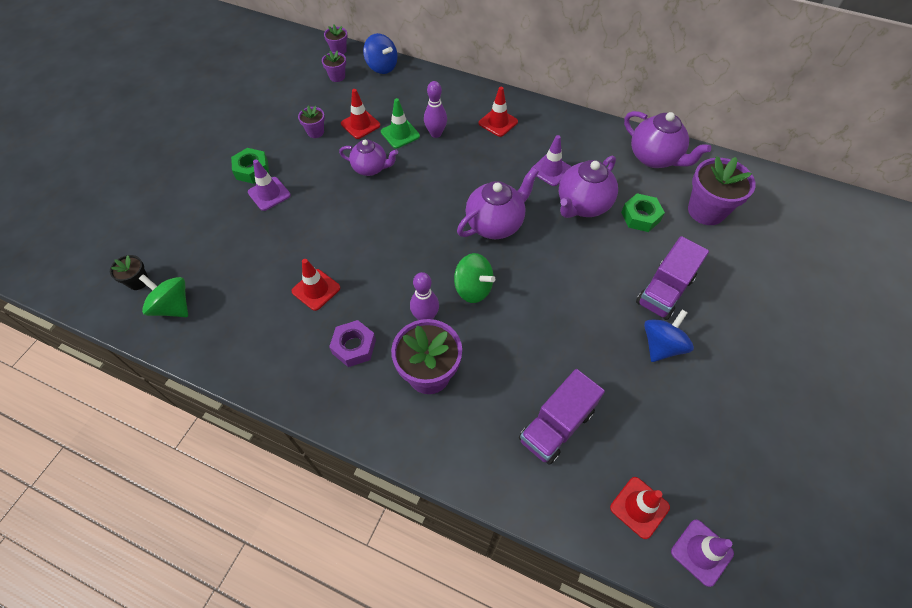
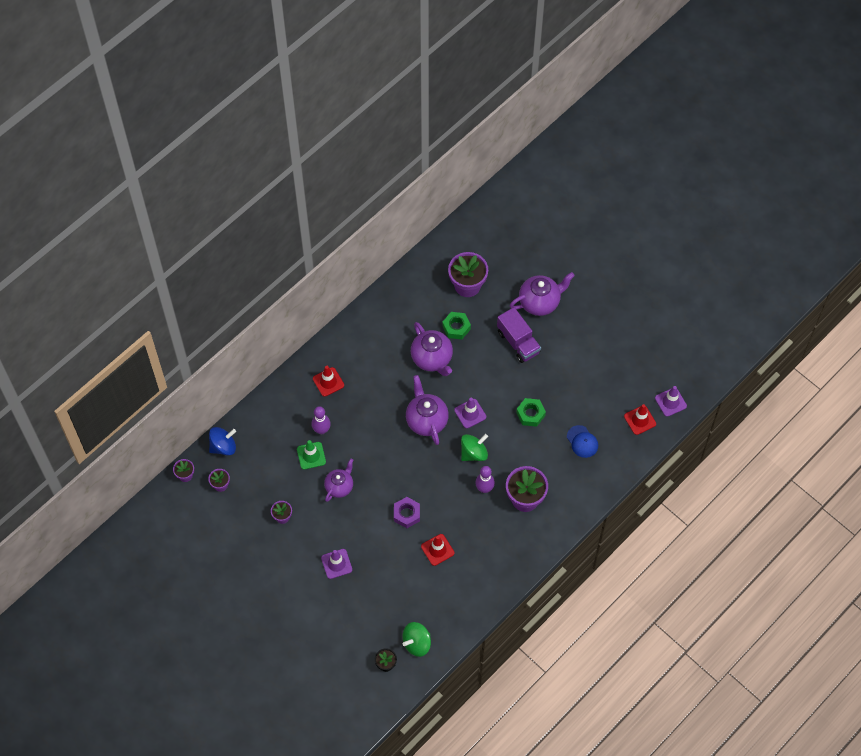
camera: 70 degrees left, 5 degrees up
(252, 170) = (306, 572): green nut -> green nut (530, 414)
(354, 346) = (490, 536): purple nut -> purple nut (406, 514)
(360, 124) = (288, 481): red traffic cone -> none
(551, 170) = (392, 365): purple traffic cone -> purple traffic cone (470, 413)
(556, 426) = (582, 441): purple truck -> blue cap
(655, 158) = (408, 292): purple teapot -> purple teapot (540, 302)
(661, 345) = (554, 363): blue spinning top -> none

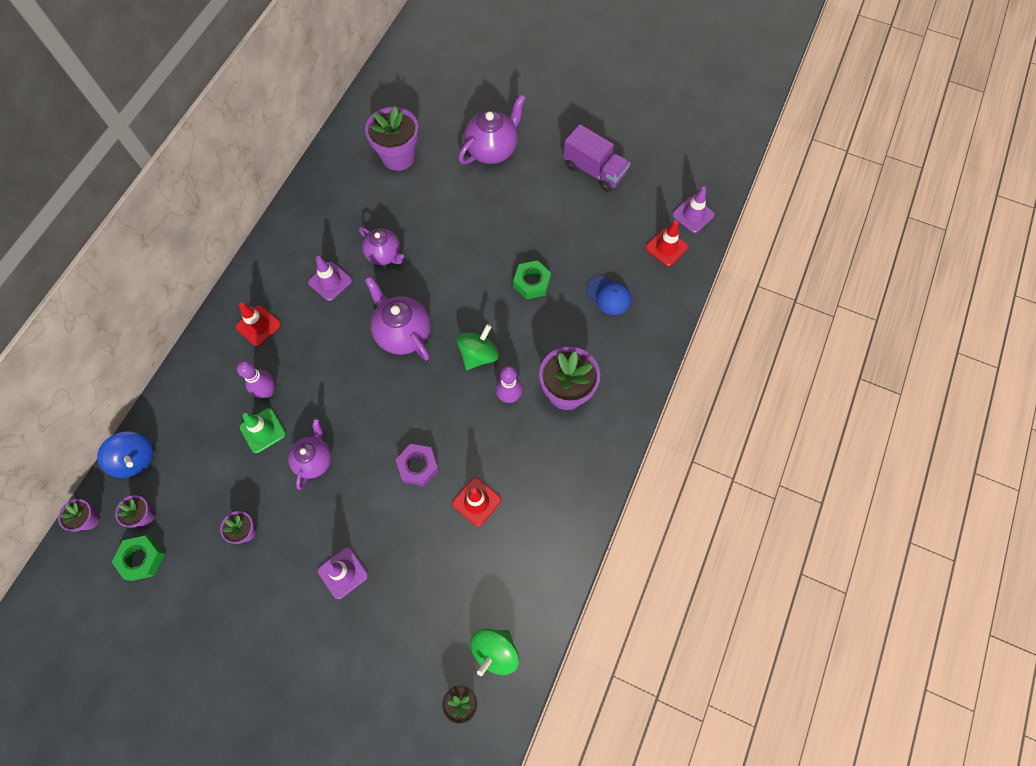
camera: 20 degrees left, 5 degrees up
(223, 446) = (135, 459): blue spinning top -> blue spinning top turned 90 degrees clockwise
(432, 359) = (384, 255): purple teapot -> purple teapot, size x0.67
(456, 327) = (402, 209): green nut -> green nut (142, 559)
(470, 413) = (456, 306): purple traffic cone -> purple traffic cone (330, 281)
(518, 342) = (484, 203): purple truck -> purple truck (594, 170)

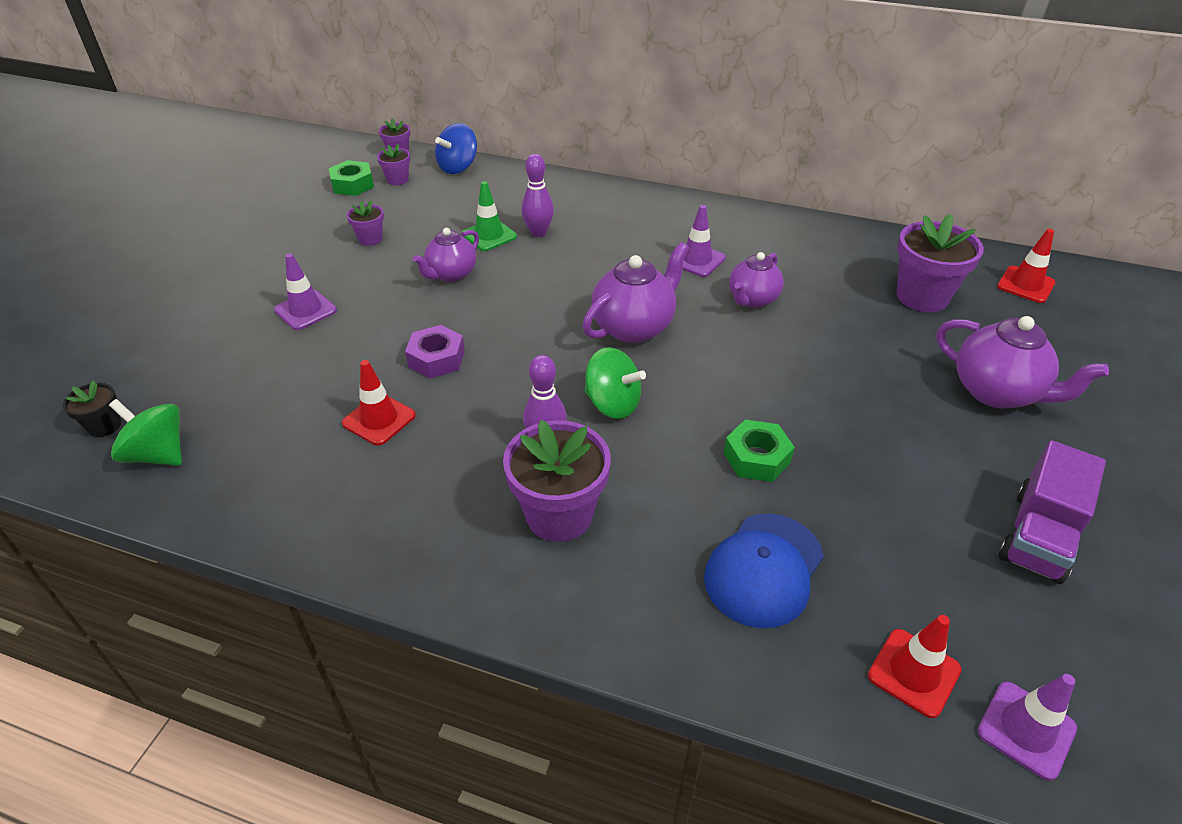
camera: 85 degrees right, 25 degrees down
(258, 326) = (622, 217): red traffic cone -> red traffic cone (1025, 285)
(314, 460) = (451, 274): purple teapot -> purple teapot turned 120 degrees clockwise
(608, 295) = (764, 569): blue cap -> blue cap, size x1.50

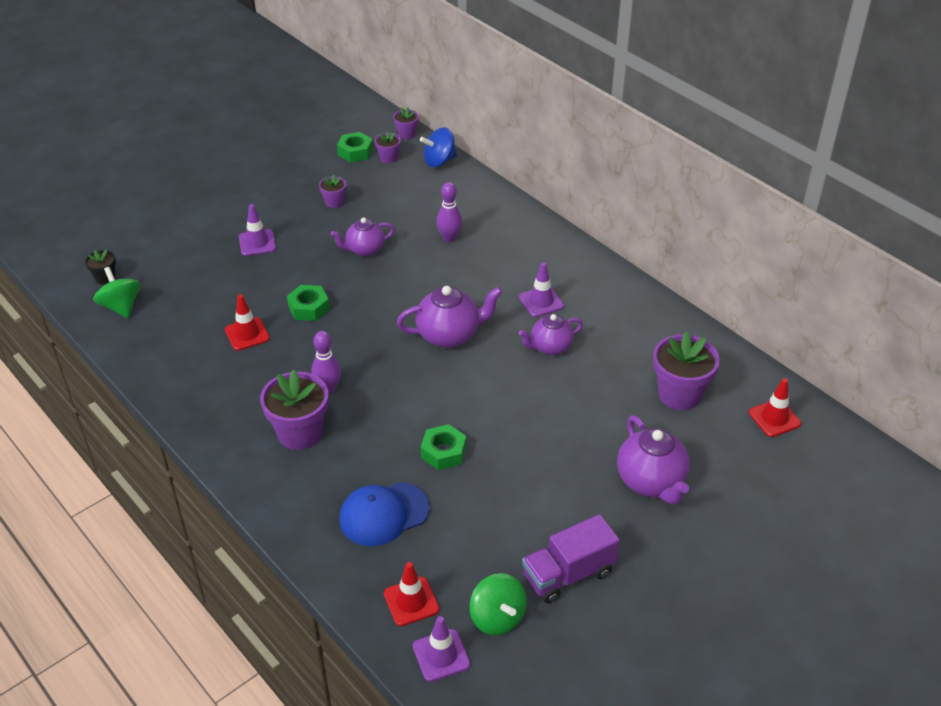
camera: 30 degrees right, 0 degrees up
(436, 358) = (309, 308): purple nut -> green nut
(489, 235) = (414, 228): green traffic cone -> none
(612, 404) = (388, 381): green spinning top -> green spinning top (497, 618)

